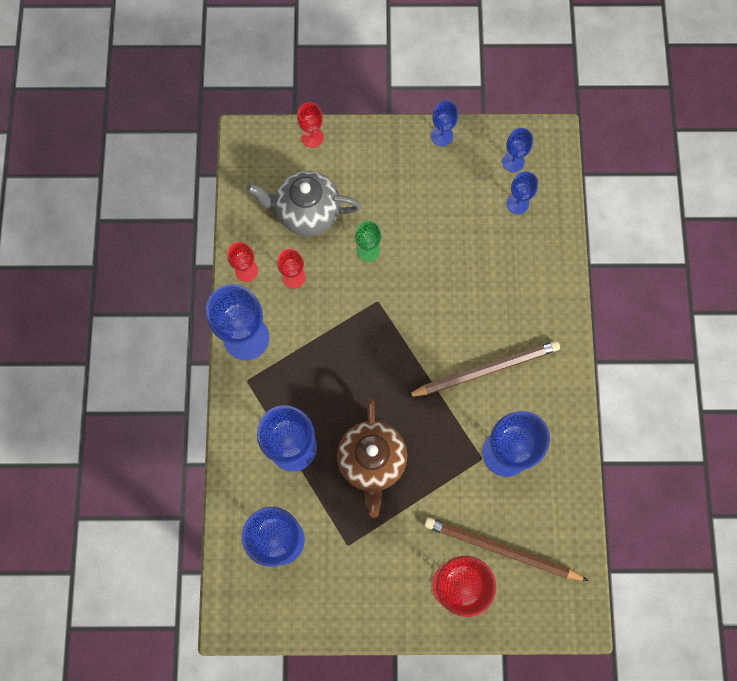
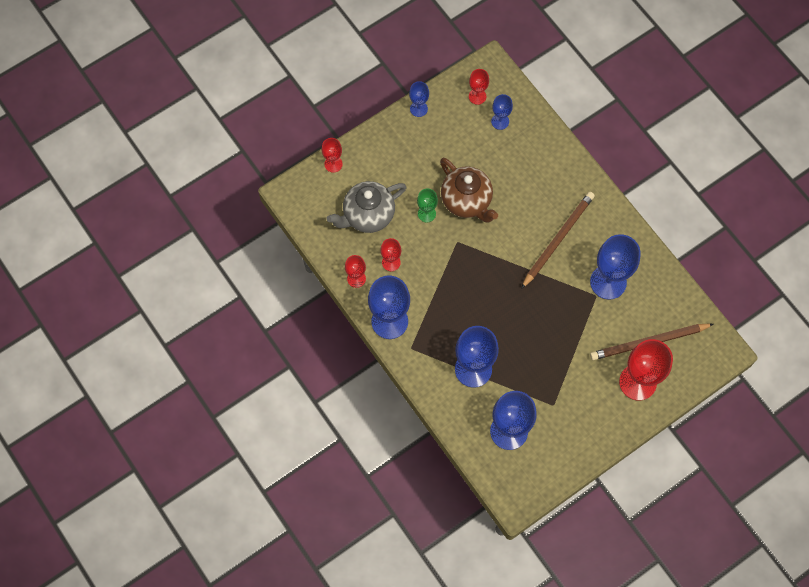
camera: 35 degrees left, 5 degrees down
(372, 461) = (529, 343): brown teapot -> brown teapot (467, 201)
(513, 162) = (477, 96): blue goblet -> red goblet

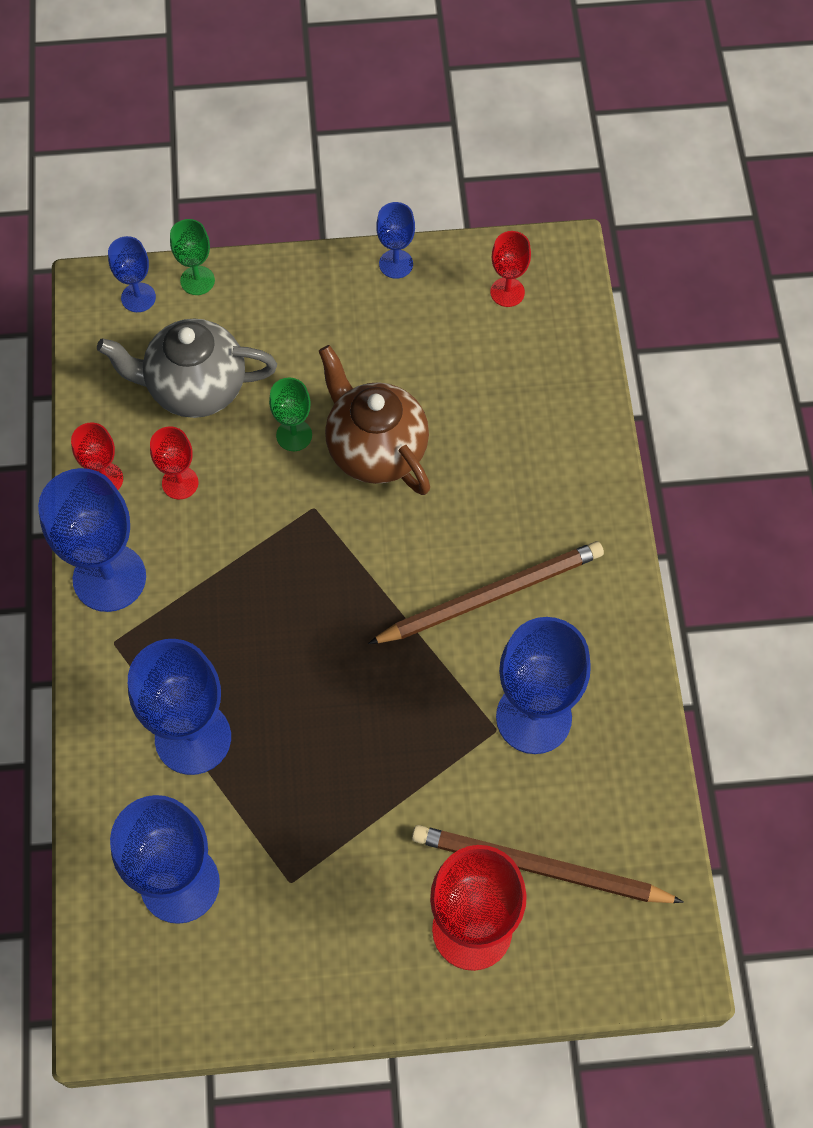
camera: 30 degrees right, 5 degrees down
(333, 164) = (197, 280): red goblet -> green goblet
(467, 201) = (375, 450): brown teapot -> brown teapot turned 150 degrees clockwise
(500, 121) = (519, 350): blue goblet -> blue goblet (138, 297)

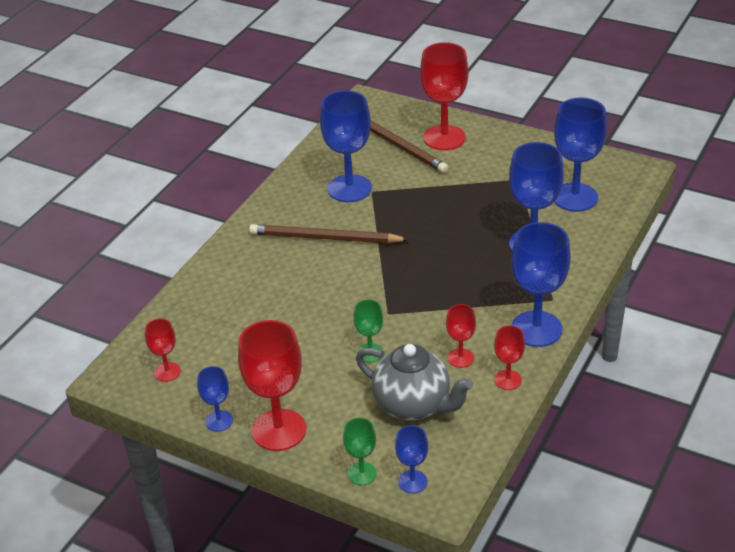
camera: 145 degrees left, 25 degrees down
(322, 285) = (279, 430): none -> red goblet
(375, 450) = (327, 325): brown teapot -> none

